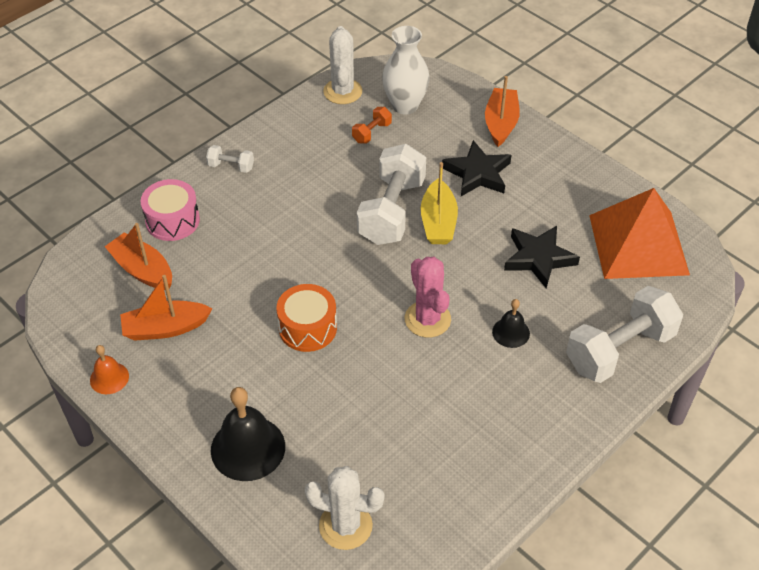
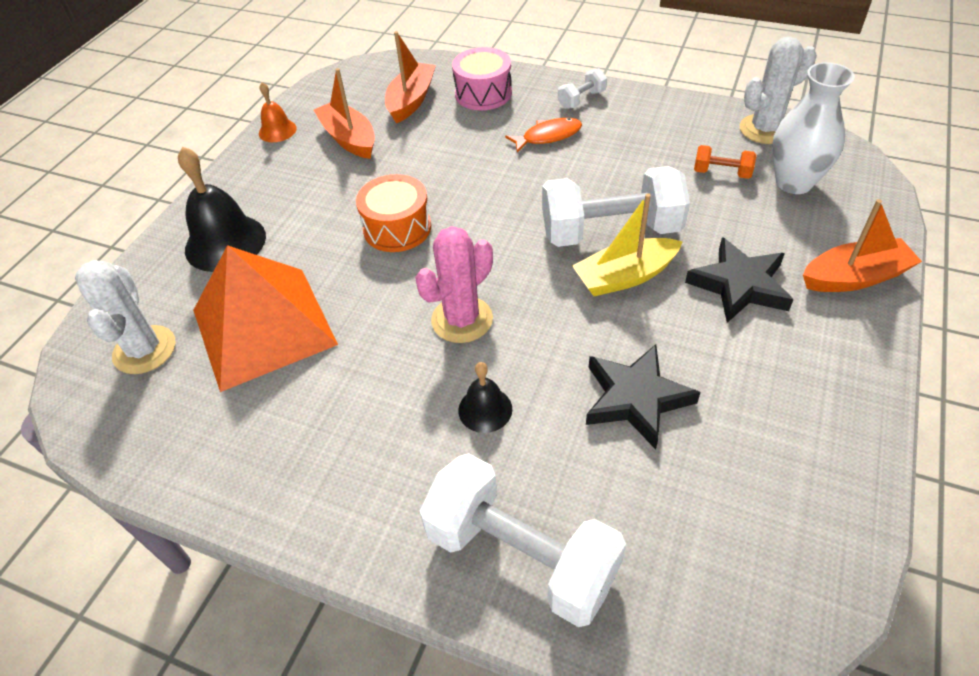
camera: 70 degrees right, 0 degrees up
(231, 166) = (581, 99): white dumbbell -> white dumbbell turned 60 degrees clockwise
(262, 203) = (548, 136): none -> orange fish
(638, 244) = (755, 519): orange pyramid -> orange pyramid (263, 326)

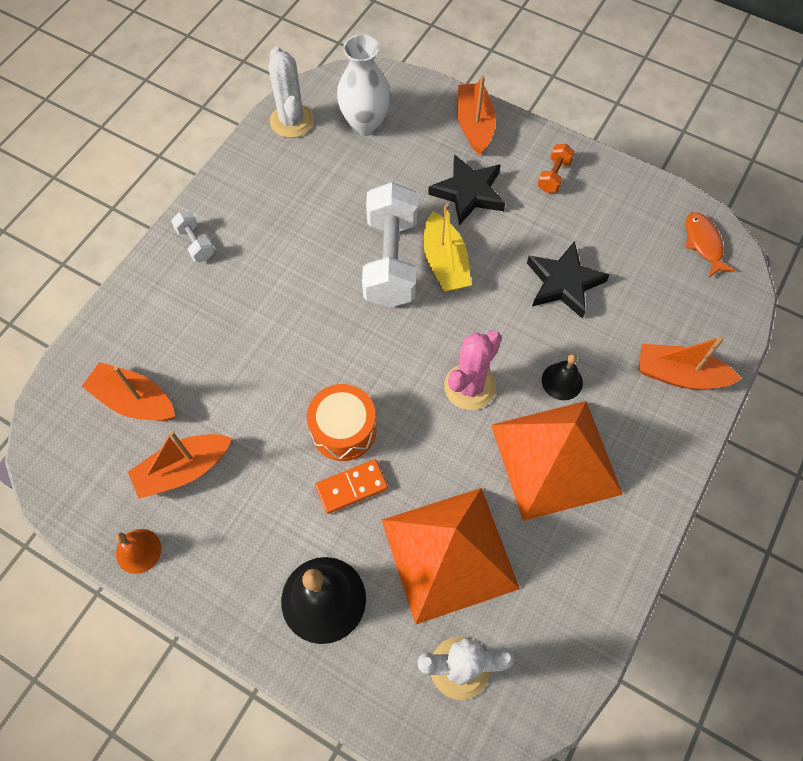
camera: 85 degrees left, 15 degrees up
(335, 243) = (351, 487): none -> orange domino
(377, 412) = (555, 459): none -> orange pyramid
(462, 320) = (470, 386): pink cactus -> pink cactus turned 75 degrees clockwise
(483, 93) = (149, 328): pink drum -> none
(521, 555) = (679, 375): white dumbbell -> orange boat
(548, 136) = (245, 282): orange fish -> orange fish (703, 243)
(721, 173) = (339, 166): orange dumbbell -> orange dumbbell (554, 176)

